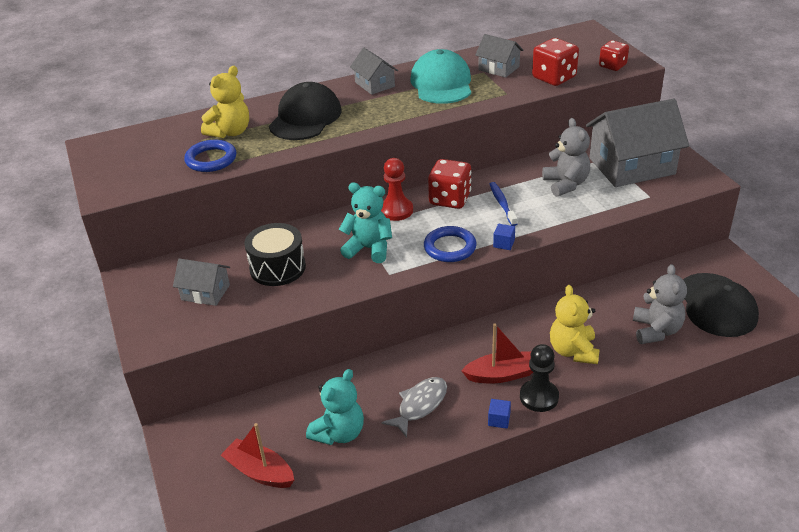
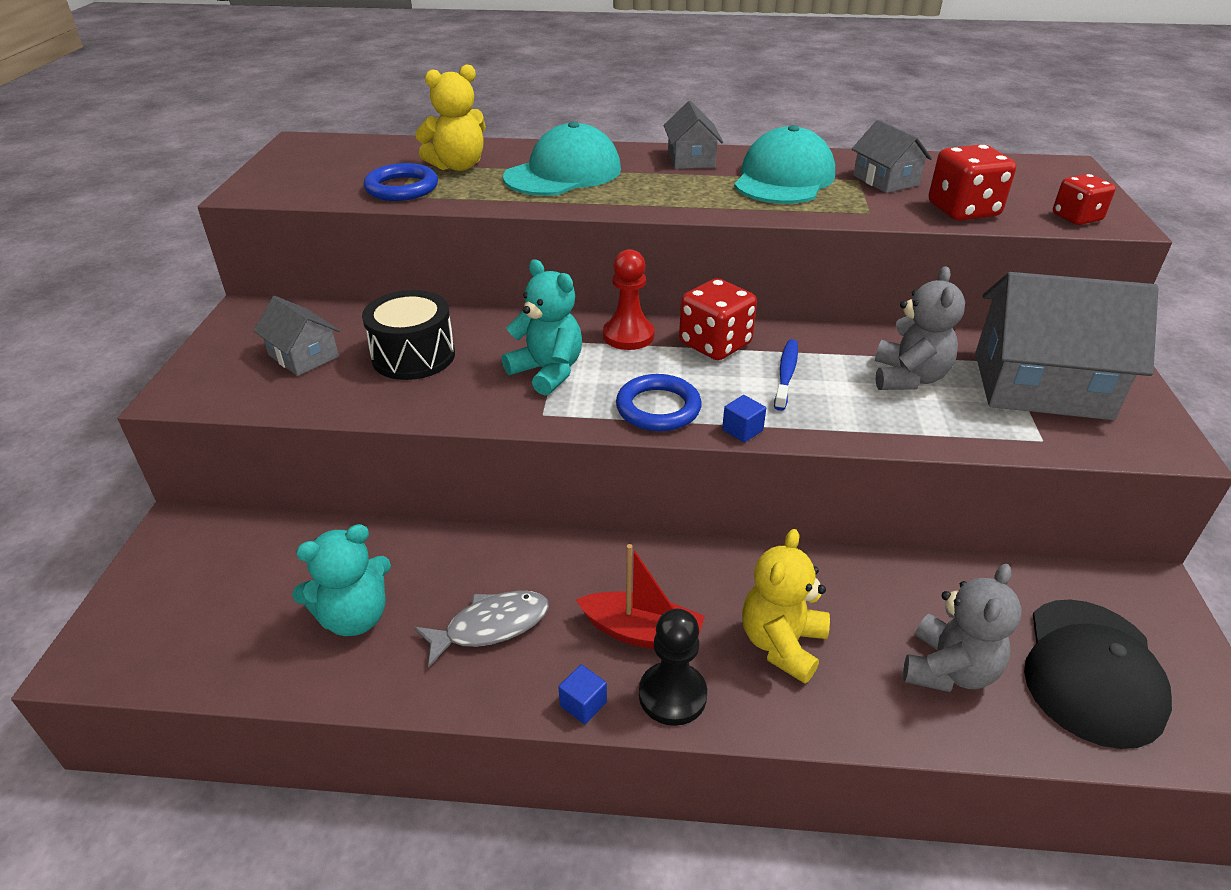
camera: 25 degrees right, 0 degrees up
(260, 472) = (215, 625): red boat -> none
(305, 118) = (563, 173): black cap -> turquoise cap

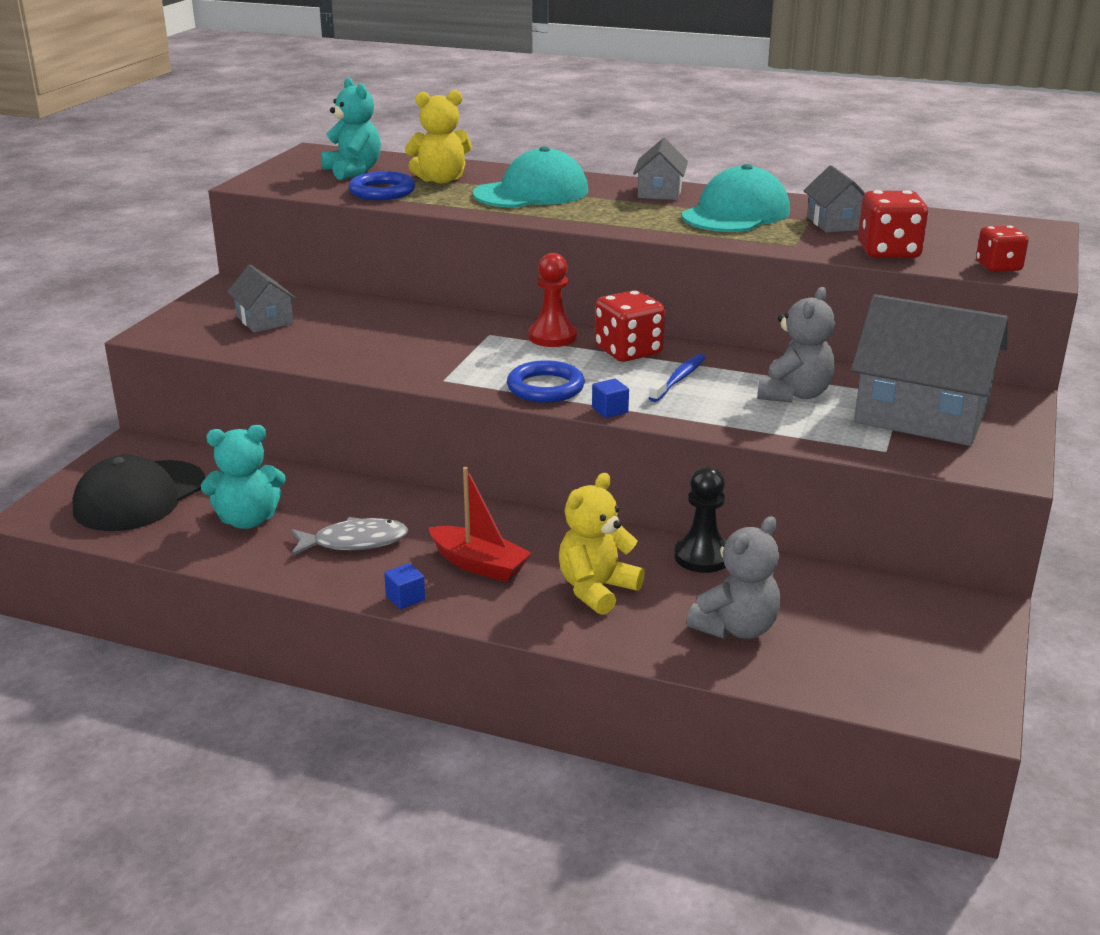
camera: 15 degrees right, 10 degrees down
(413, 356) = (355, 330): black drum -> none
(547, 372) = (464, 353): turquoise teddy bear -> turquoise teddy bear (353, 171)
(672, 695) = (482, 605): black pawn -> black pawn (702, 557)
(1092, 671) = (871, 650): black cap -> black cap (139, 496)

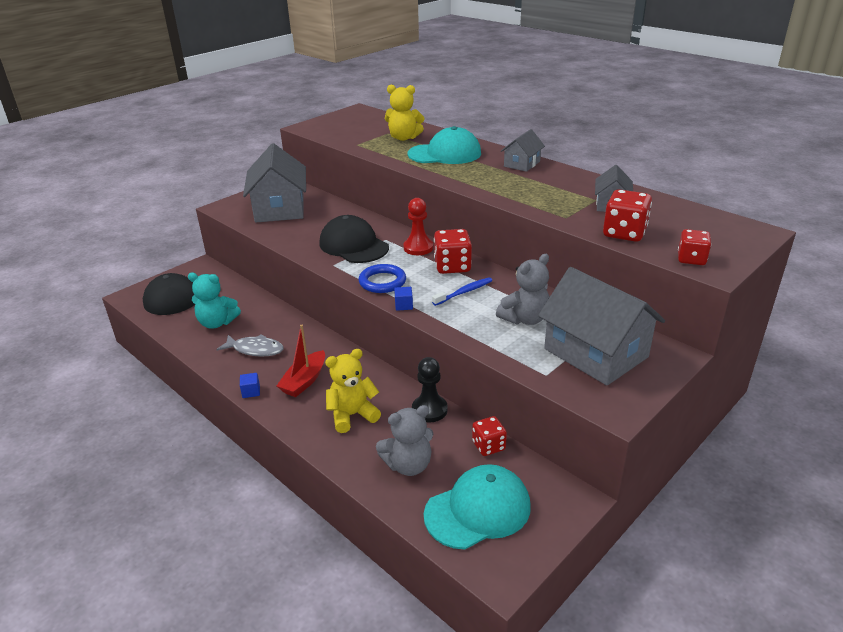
camera: 25 degrees right, 5 degrees up
(264, 320) = (280, 208): grey house -> grey house, size x2.00
(353, 171) = (363, 126): turquoise teddy bear -> none
(382, 191) = (364, 141): blue ring -> none
(448, 350) = (353, 245): none -> black cap
(479, 564) = (304, 381): red boat -> red boat turned 60 degrees clockwise
(736, 214) = (552, 187): turquoise cap -> turquoise cap (478, 510)
(821, 579) = (488, 446): none -> red dice

